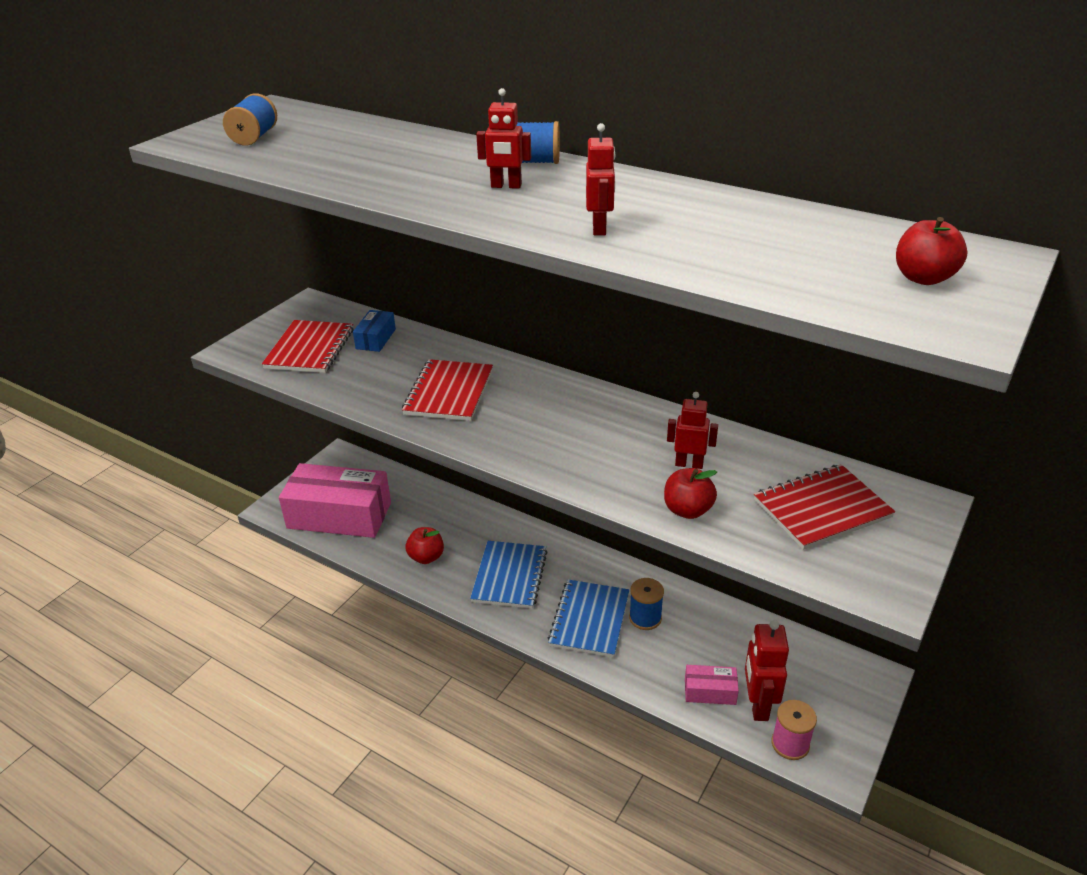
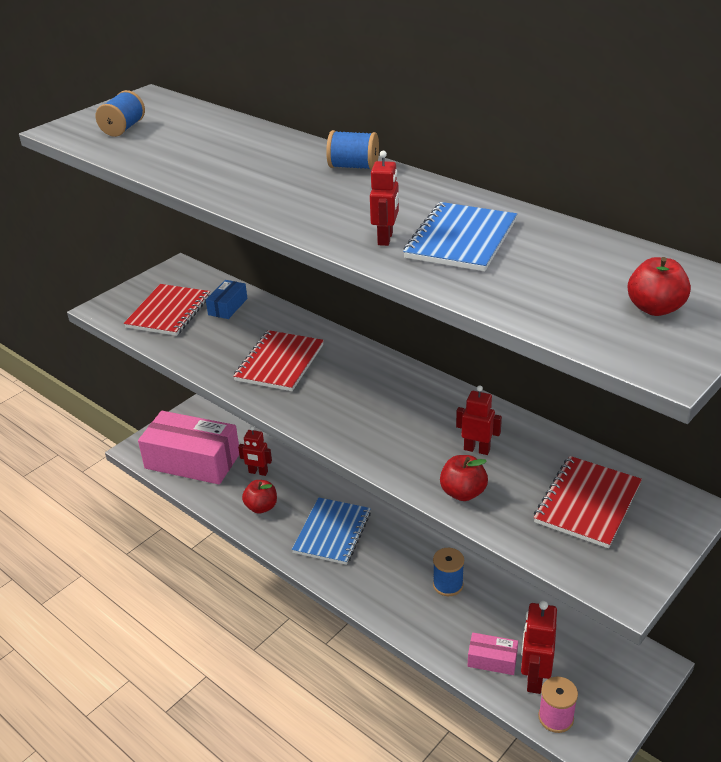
camera: 10 degrees right, 0 degrees up
(506, 186) = (320, 190): red robot -> red robot (258, 472)
(589, 619) = (396, 580): blue notebook -> blue notebook (461, 239)
(821, 508) = (587, 503): red notebook -> red notebook turned 45 degrees counterclockwise

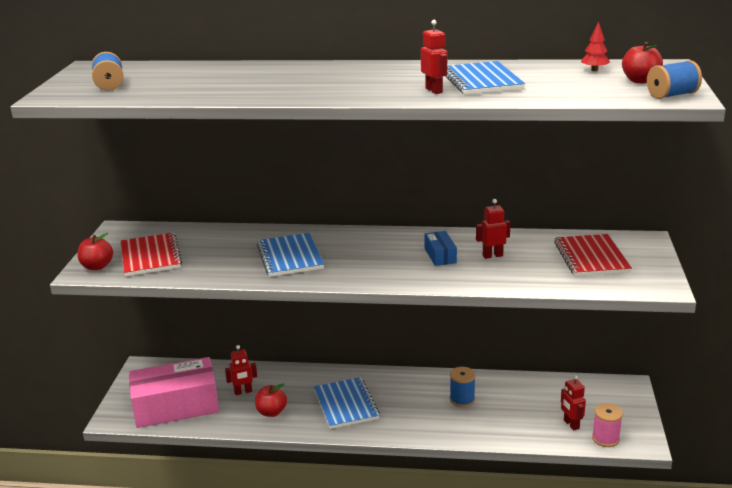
camera: 35 degrees left, 10 degrees down
(228, 306) = (198, 239): blue box -> blue box (440, 255)
(279, 362) = (290, 257): red notebook -> blue notebook
(353, 167) = (341, 67): blue spool -> blue spool (672, 95)
(463, 492) = (514, 278): red apple -> red apple (97, 266)
(492, 660) = (536, 427): pink box -> none
(534, 678) = (571, 424): red robot -> red robot, size x0.66
(627, 266) = (594, 70): none -> red tree

